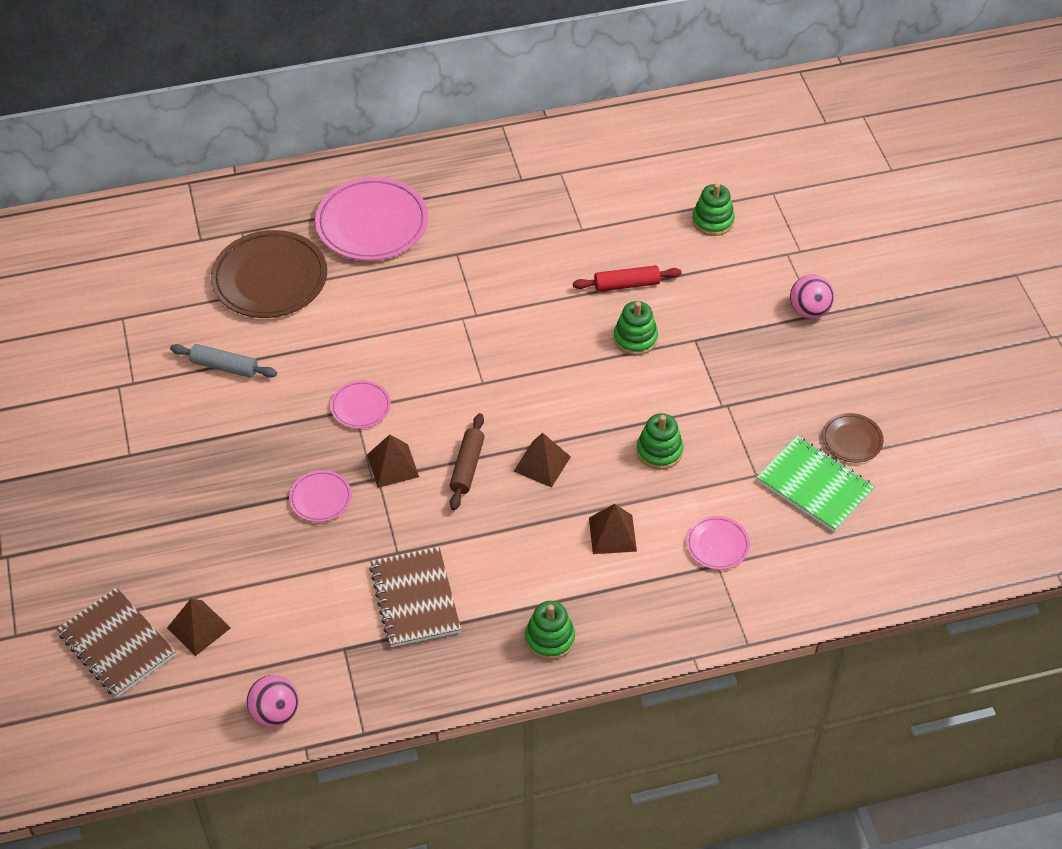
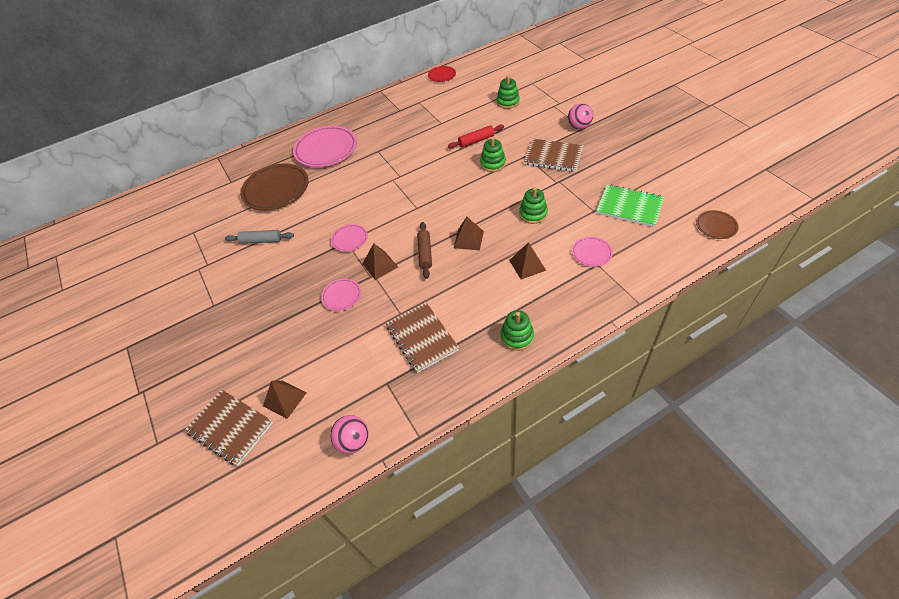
camera: 10 degrees left, 0 degrees up
(621, 126) = (442, 75): none -> red plate
(739, 356) = (553, 157): none -> brown notebook
(852, 440) = (636, 179): brown plate -> brown plate (716, 226)

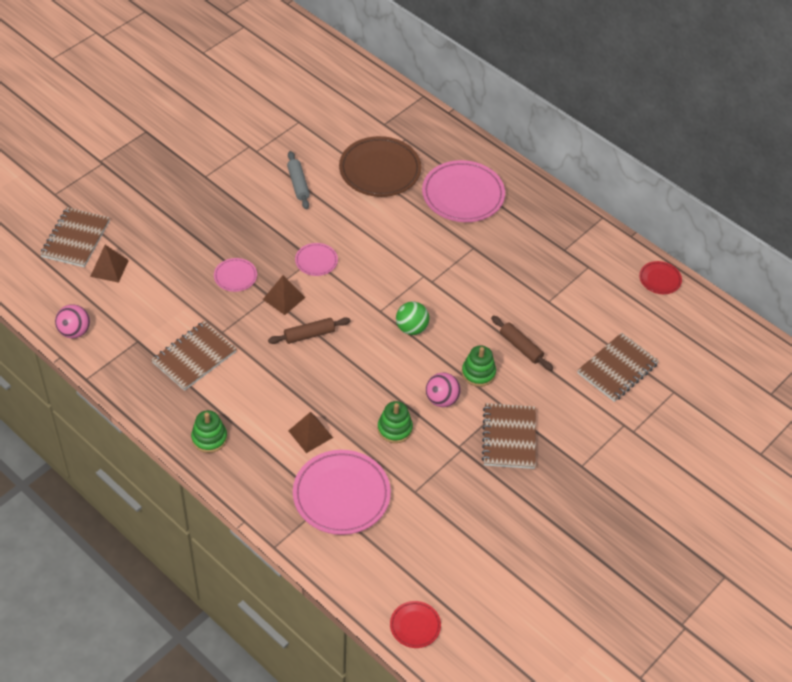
camera: 65 degrees right, 0 degrees up
(440, 192) = (411, 328): none -> green ball
(468, 239) = (339, 371): brown pyramid -> none
(476, 141) = (520, 347): red rolling pin -> brown rolling pin
(508, 102) = (617, 369): green stacking toy -> brown notebook
(579, 127) = (582, 460): pink ball -> pink ball (442, 399)
(591, 253) = (341, 495): pink plate -> pink plate, size x2.03
(629, 207) = (430, 529): green notebook -> none
(716, 226) = (415, 626): brown plate -> red plate

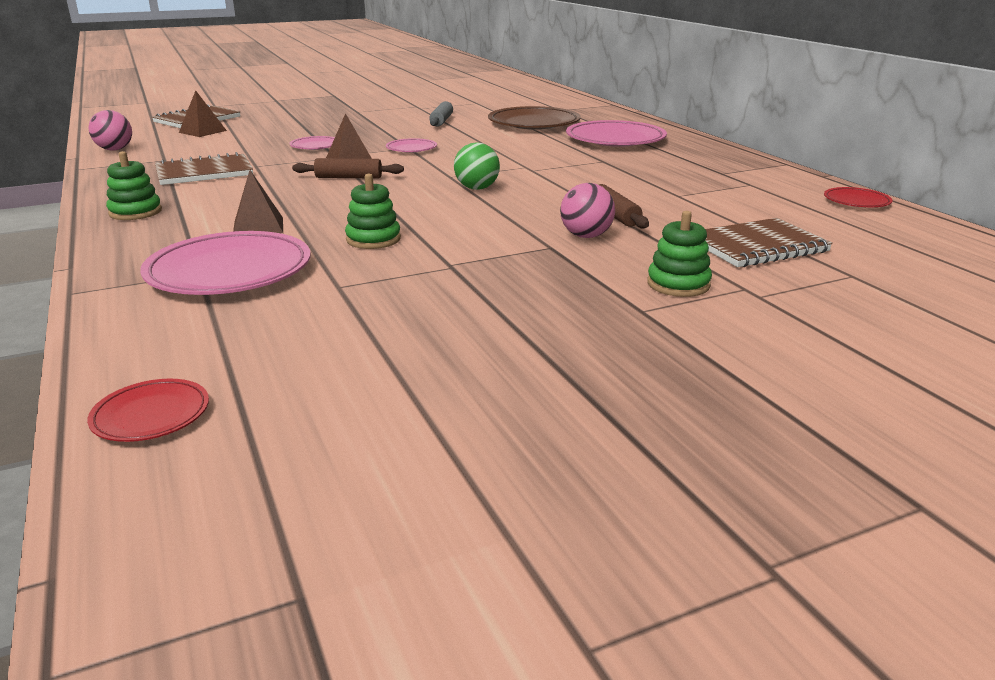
camera: 25 degrees right, 25 degrees down
(442, 399) = (464, 231): pink ball -> pink ball (586, 236)
(478, 373) = (536, 222): green stacking toy -> green stacking toy (678, 284)
(509, 437) = (536, 269): brown notebook -> none

